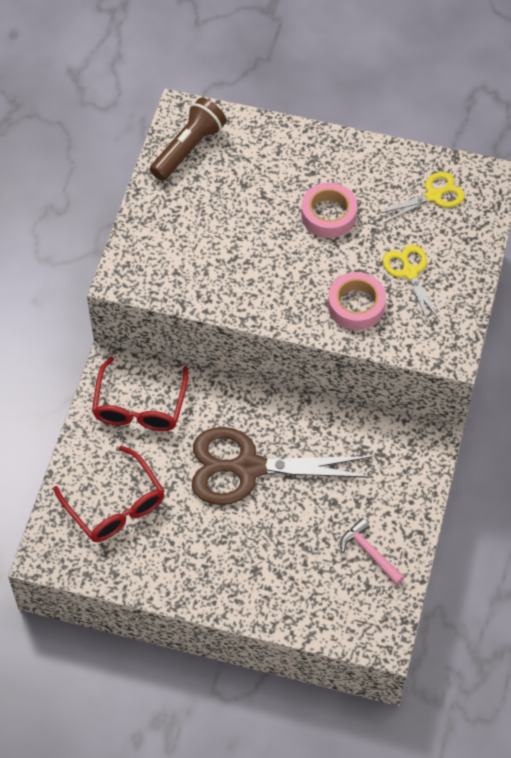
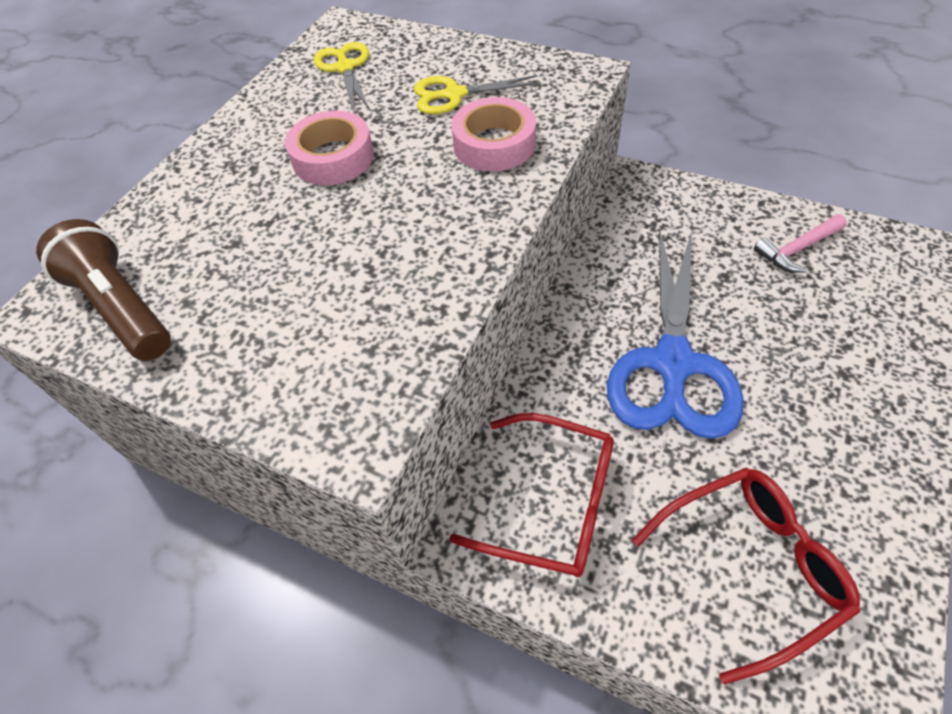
camera: 75 degrees left, 5 degrees down
(248, 467) = (672, 363): brown scissors -> blue scissors

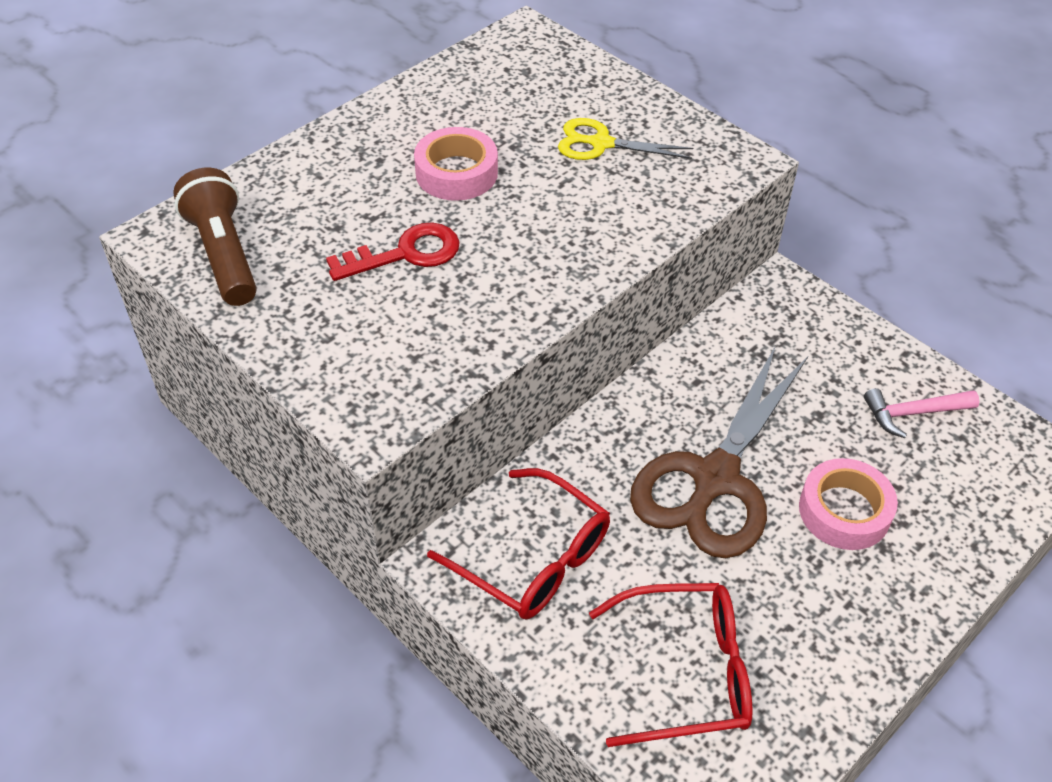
camera: 15 degrees right, 5 degrees down
(316, 247) = (405, 254): none -> red key
(345, 68) = (508, 81): yellow scissors -> none
(494, 144) = (613, 207): pink tape -> pink tape (844, 511)
(672, 363) = (714, 479): blue scissors -> brown scissors

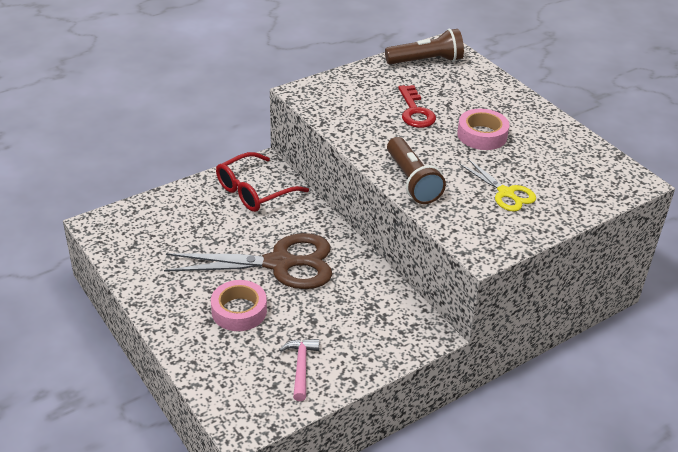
camera: 100 degrees right, 10 degrees down
(601, 143) = (506, 193): yellow scissors -> yellow scissors turned 120 degrees clockwise
(611, 240) = (412, 181): none -> brown flashlight
(686, 672) = (171, 228): red glasses -> none
(714, 479) = (280, 264): brown scissors -> brown scissors turned 135 degrees clockwise

